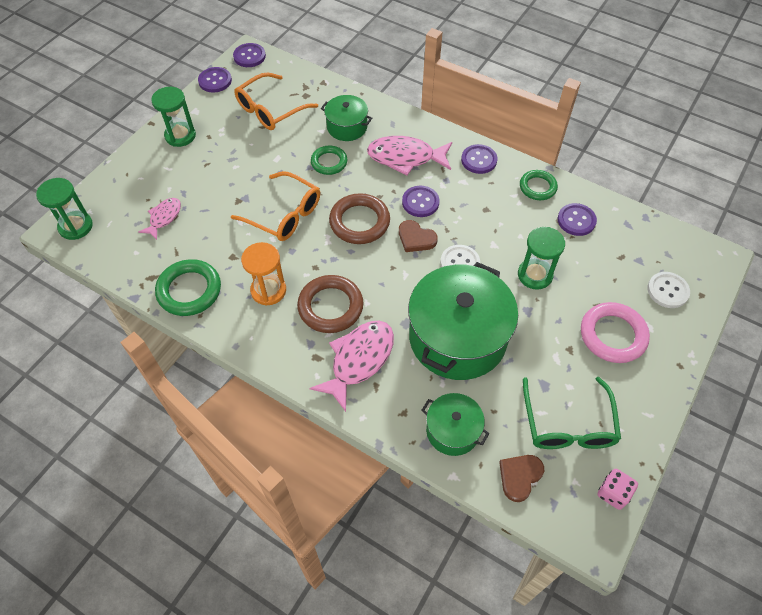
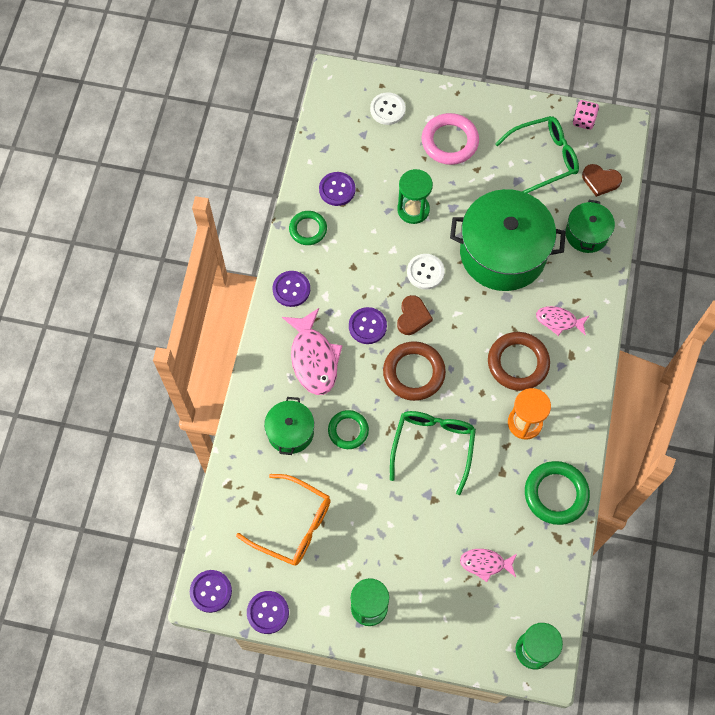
camera: 110 degrees left, 10 degrees up
(284, 214) = (433, 446): orange glasses -> green glasses
(359, 360) = (559, 321): pink fish -> pink fish, size x0.58

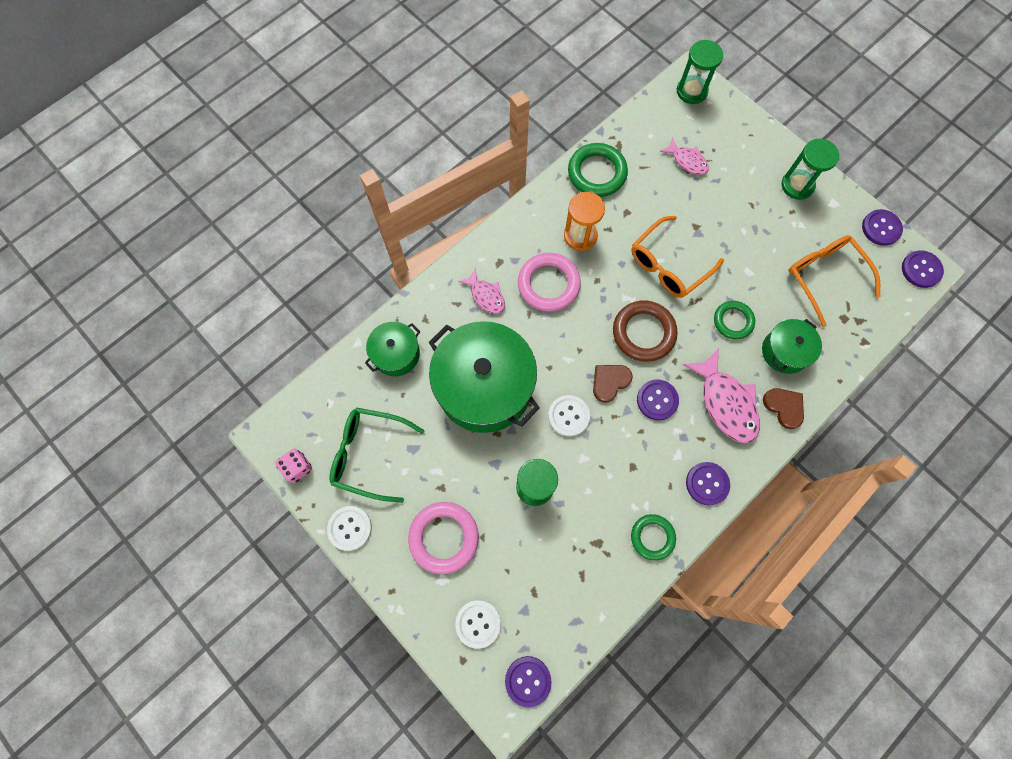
camera: 145 degrees left, 5 degrees up
(313, 358) = (725, 403): pink fish -> pink fish turned 135 degrees clockwise
(337, 189) = (595, 562): purple button -> purple button (528, 681)
(433, 446) = (668, 265): green glasses -> orange glasses
(516, 109) = (350, 528): none -> white button
(518, 363) = (548, 284): brown ring -> pink ring
(600, 181) = (338, 395): brown heart -> brown heart (784, 407)

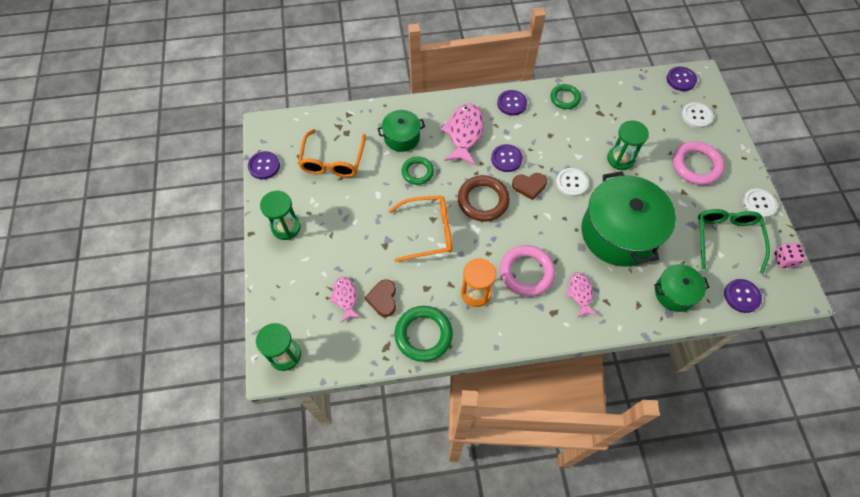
camera: 145 degrees left, 10 degrees down
(369, 454) = (726, 238): green glasses -> green glasses turned 135 degrees counterclockwise
(784, 407) = (431, 112): brown heart -> brown heart (383, 299)
(921, 270) = (269, 129): purple button -> purple button (741, 296)

